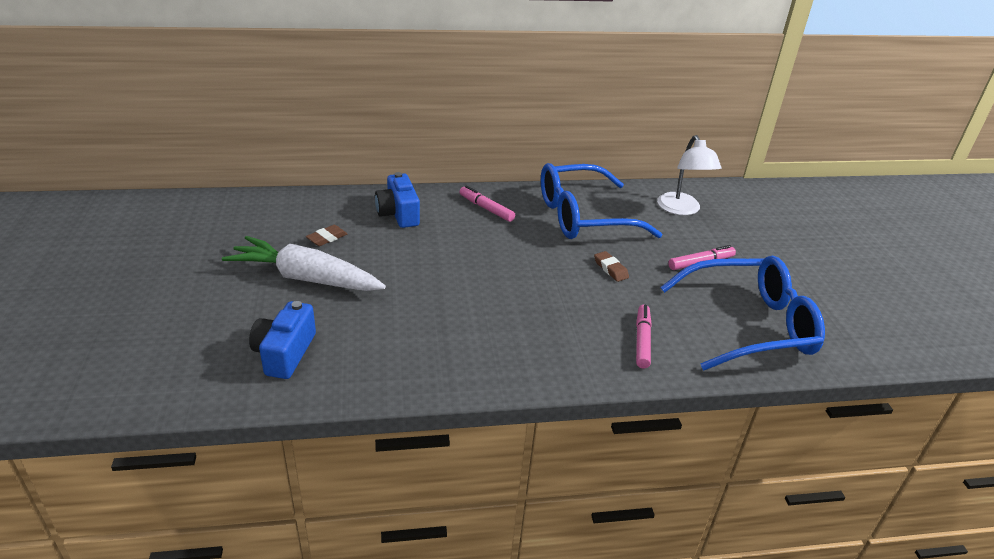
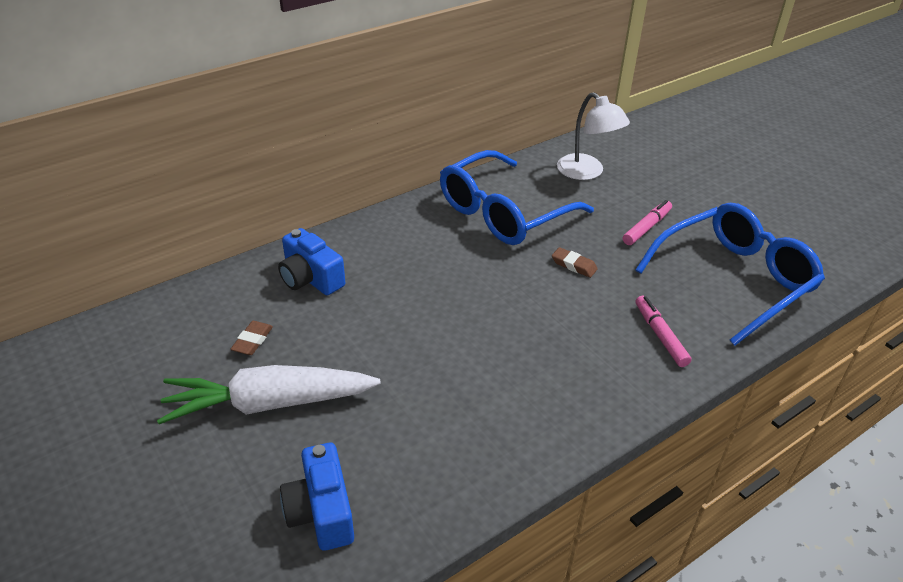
camera: 25 degrees left, 5 degrees up
(486, 208) = (400, 238): pink marker -> none

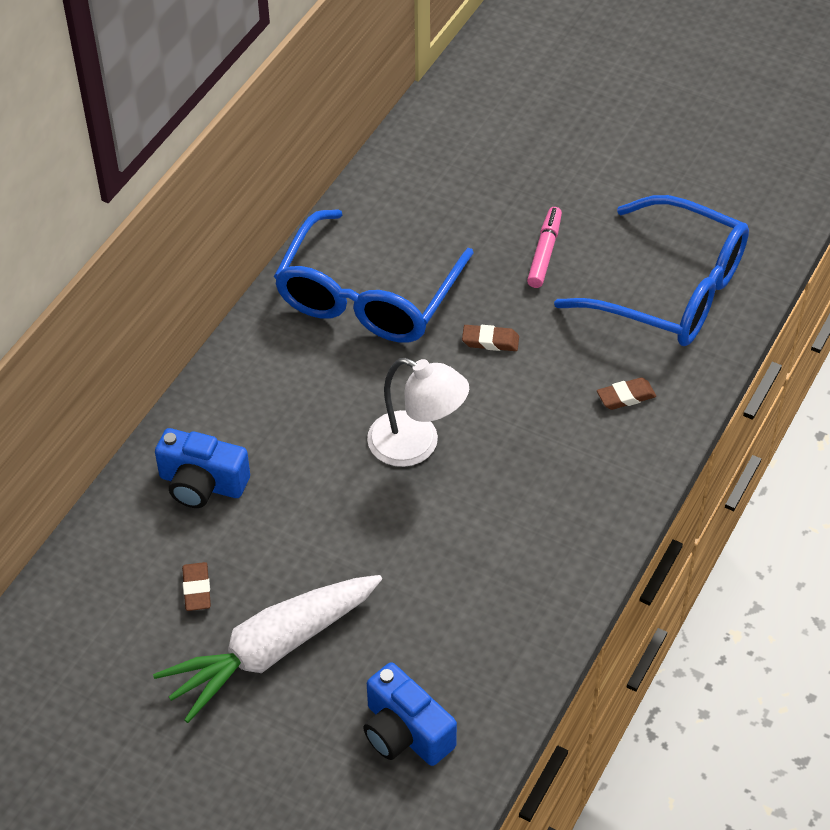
camera: 25 degrees left, 10 degrees up
(587, 172) = (433, 192): white lamp -> white lamp (417, 445)
(660, 335) = (626, 397): pink marker -> brown eraser
(734, 280) = (670, 290): blue glasses -> blue glasses turned 90 degrees clockwise

